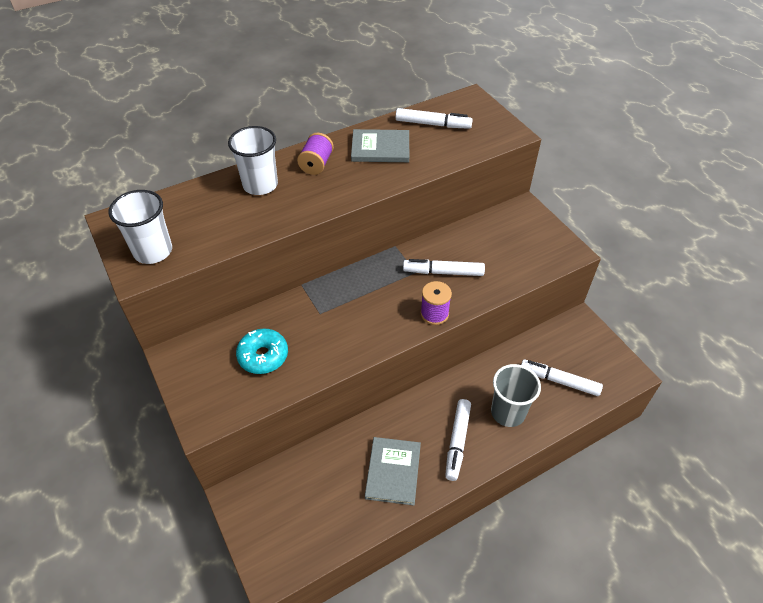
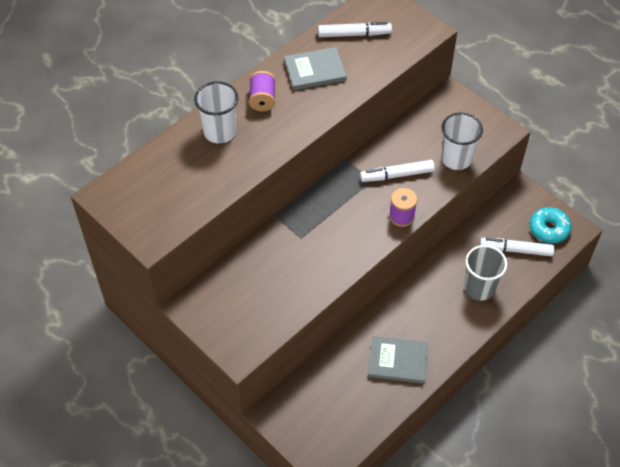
camera: 15 degrees left, 5 degrees up
(153, 251) = (154, 217): white cup -> white cup (456, 159)
(263, 356) = (267, 287): turquoise donut -> turquoise donut (549, 229)
(393, 471) = (397, 361): grey book -> grey book turned 75 degrees counterclockwise
(457, 442) = (444, 323): white marker -> none

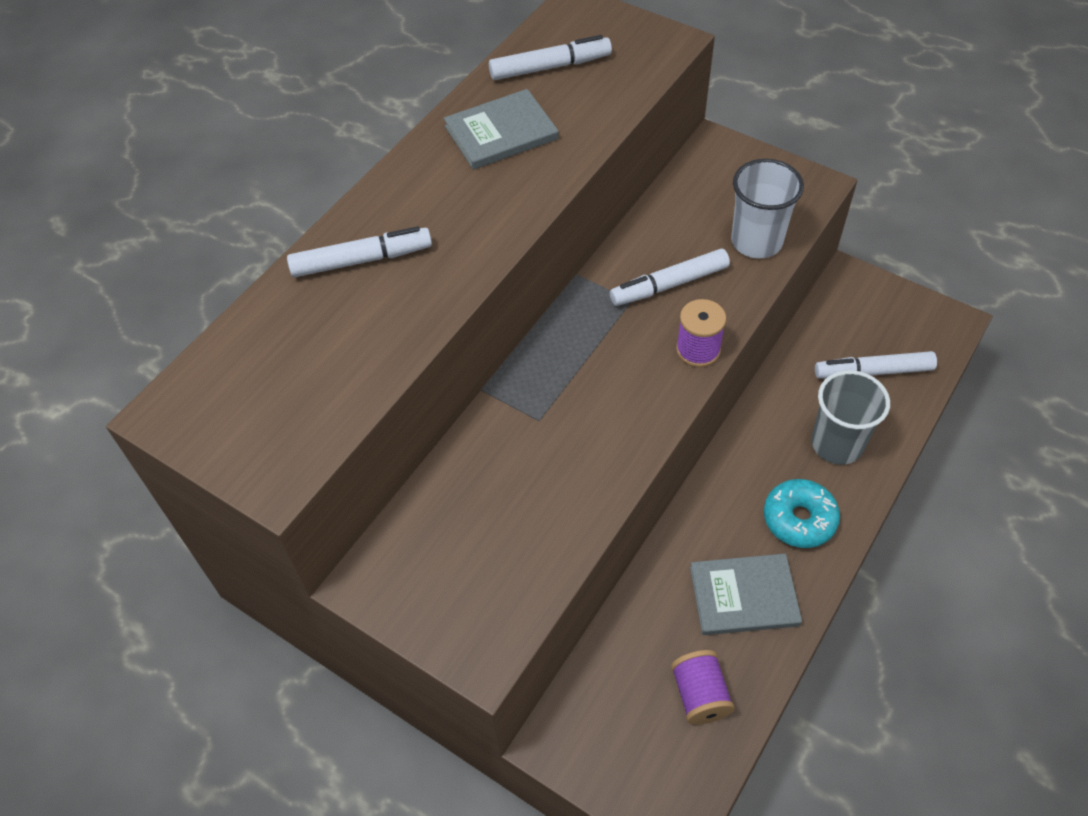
camera: 10 degrees left, 0 degrees up
(220, 132) = (362, 260): white cup -> white marker
(262, 99) = (424, 194): purple spool -> purple spool (699, 695)
(549, 229) = (912, 329): turquoise donut -> turquoise donut (799, 519)

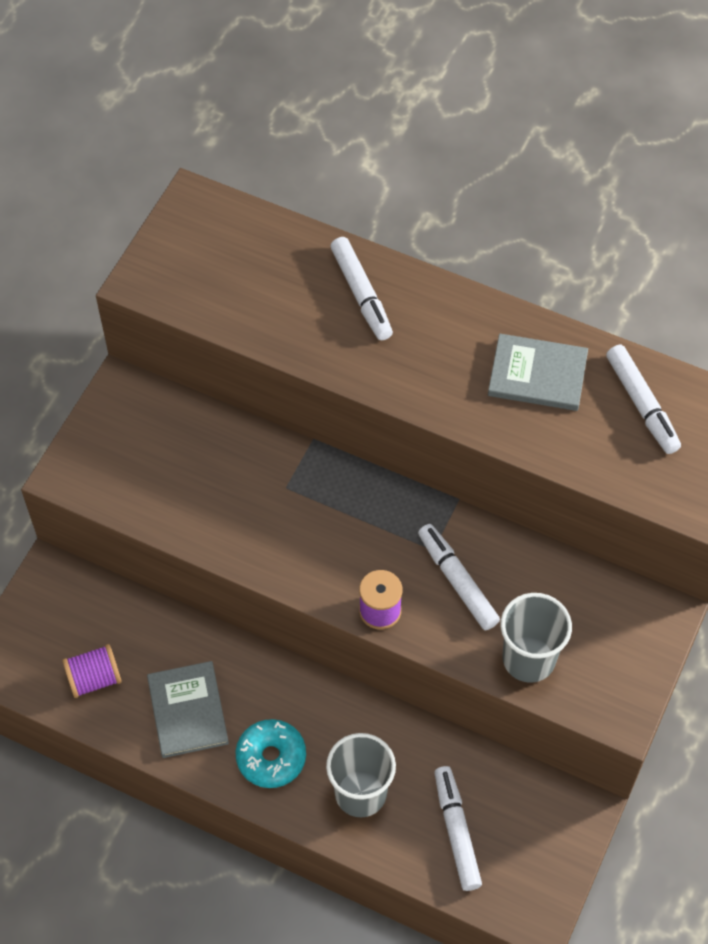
camera: 80 degrees right, 5 degrees up
(501, 132) = (537, 374): grey book -> grey book turned 45 degrees counterclockwise
(756, 241) = (529, 659): white cup -> grey cup

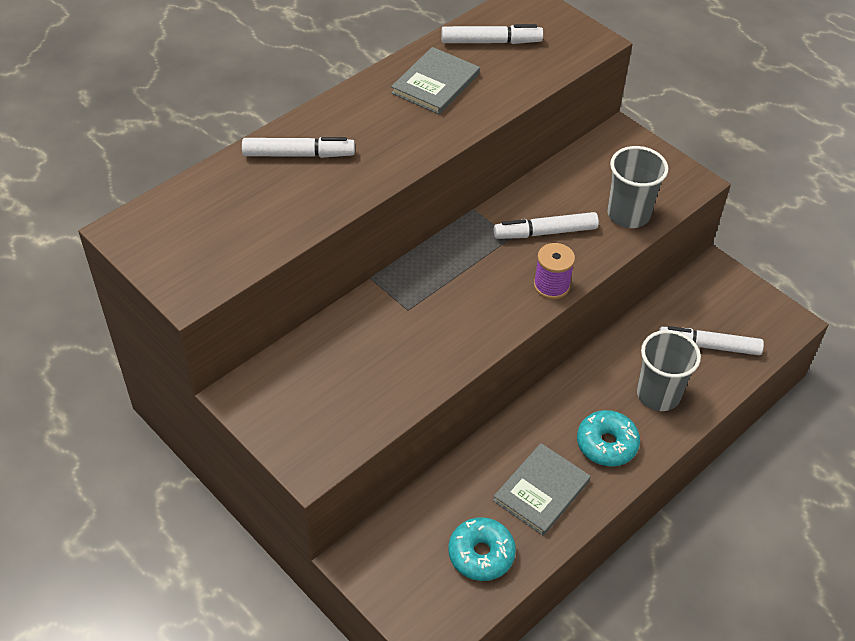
camera: 70 degrees left, 10 degrees down
(94, 678) = (481, 554): purple spool -> turquoise donut
(188, 711) = (541, 490): grey book -> grey book turned 60 degrees counterclockwise

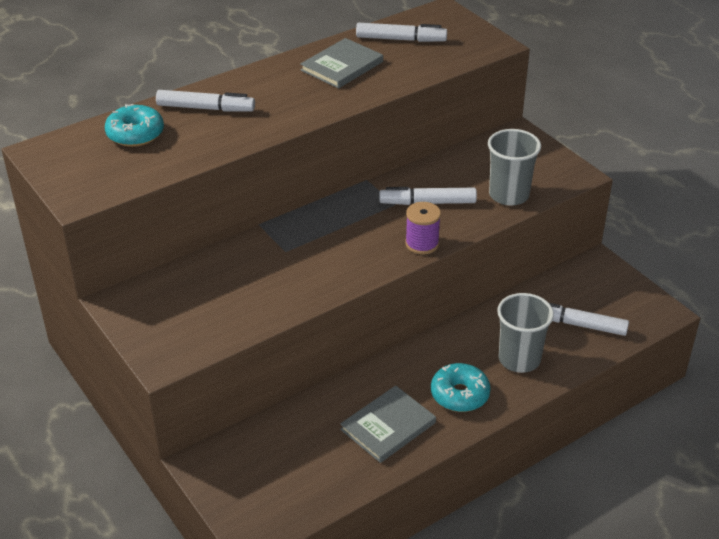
camera: 10 degrees right, 10 degrees down
(481, 554) = (318, 472): turquoise donut -> turquoise donut (135, 134)

